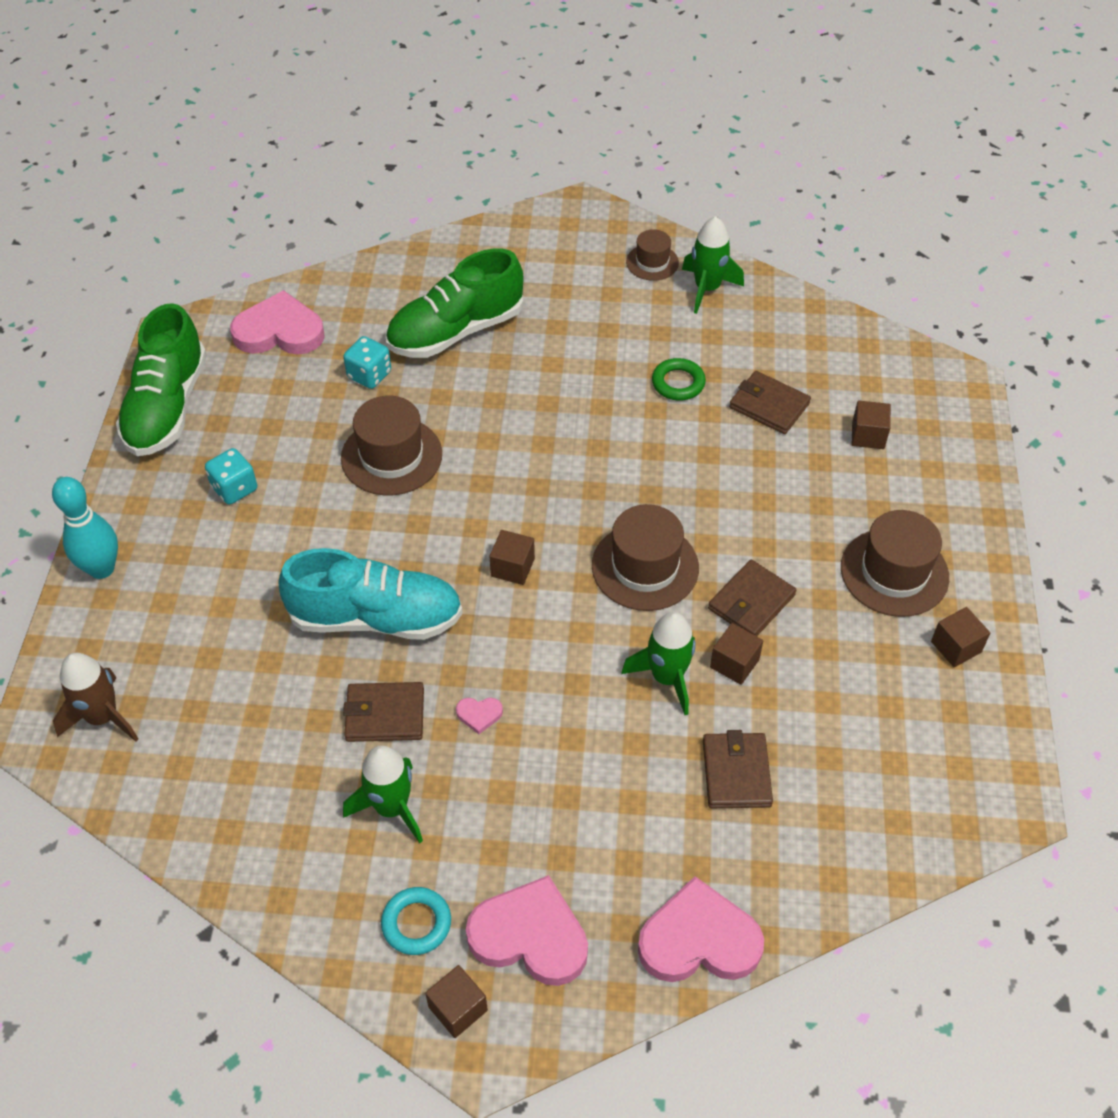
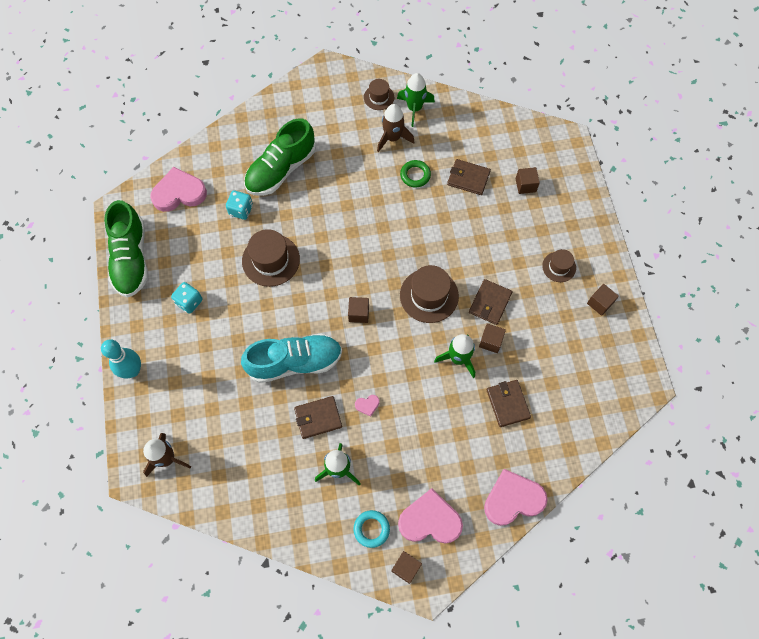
camera: 15 degrees left, 15 degrees up
(657, 323) = (392, 138): none -> brown rocket
(894, 572) = (559, 267): brown hat -> brown hat, size x0.58

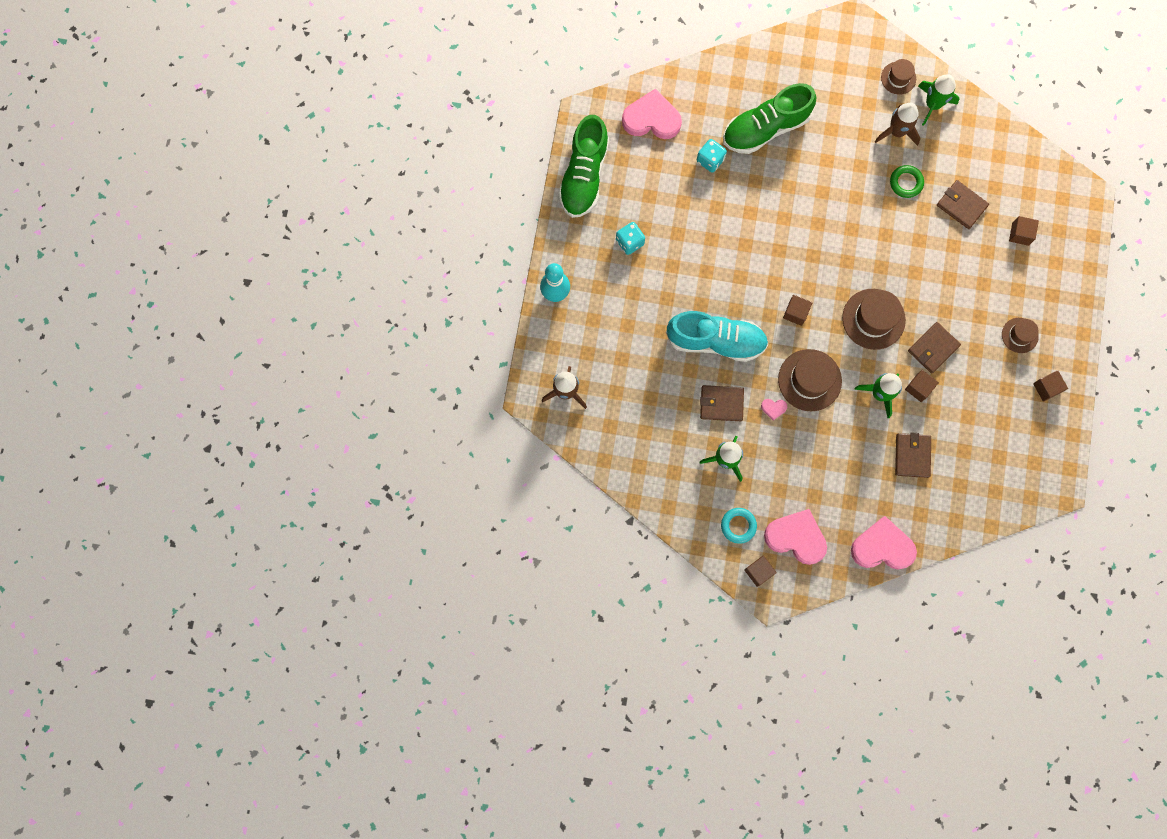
camera: 20 degrees right, 10 degrees up
(271, 260) = (724, 225): brown hat -> brown hat (809, 380)

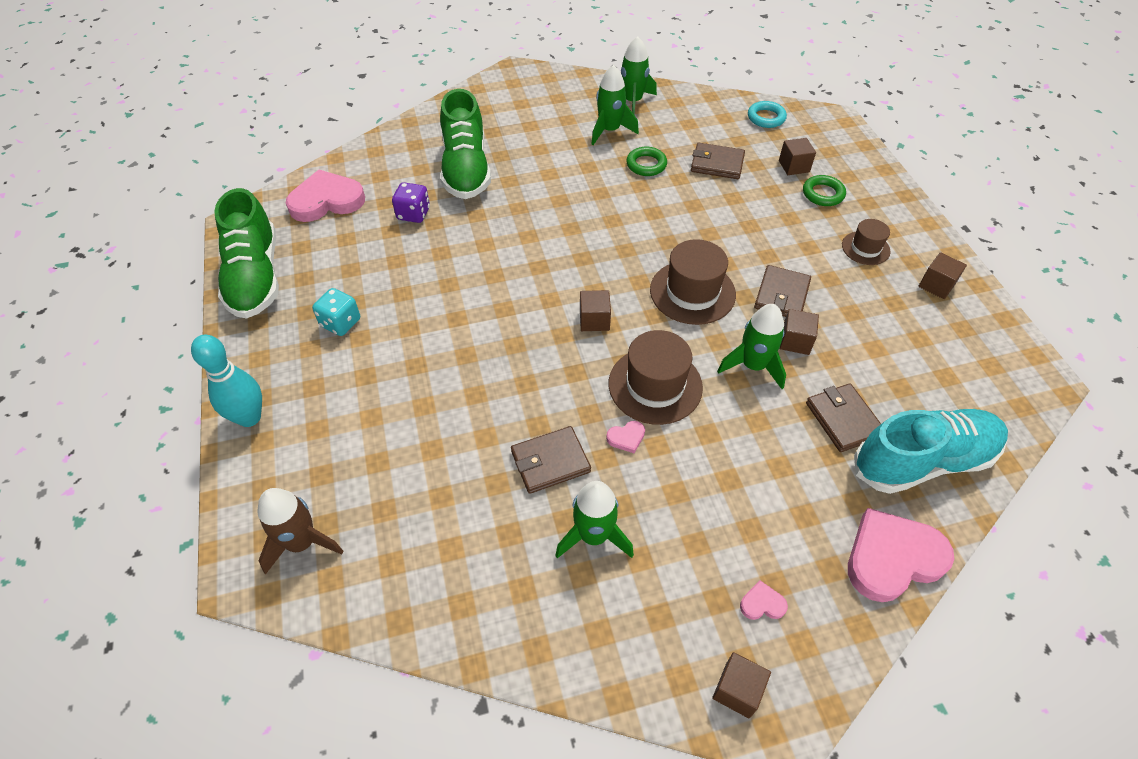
camera: 25 degrees left, 25 degrees down
(710, 160) = (413, 214): turquoise dice -> purple dice
(716, 341) = (505, 388): turquoise shoe -> turquoise shoe (922, 461)
(738, 526) = (664, 627): turquoise ring -> turquoise ring (766, 118)
(766, 128) = (466, 169): green shoe -> green shoe turned 45 degrees counterclockwise
(796, 537) = (762, 603): pink heart -> pink heart, size x0.42
(897, 132) = (610, 131): brown rocket -> green rocket
(898, 78) = (585, 94): brown hat -> none
(1023, 271) = (823, 194): none -> green ring

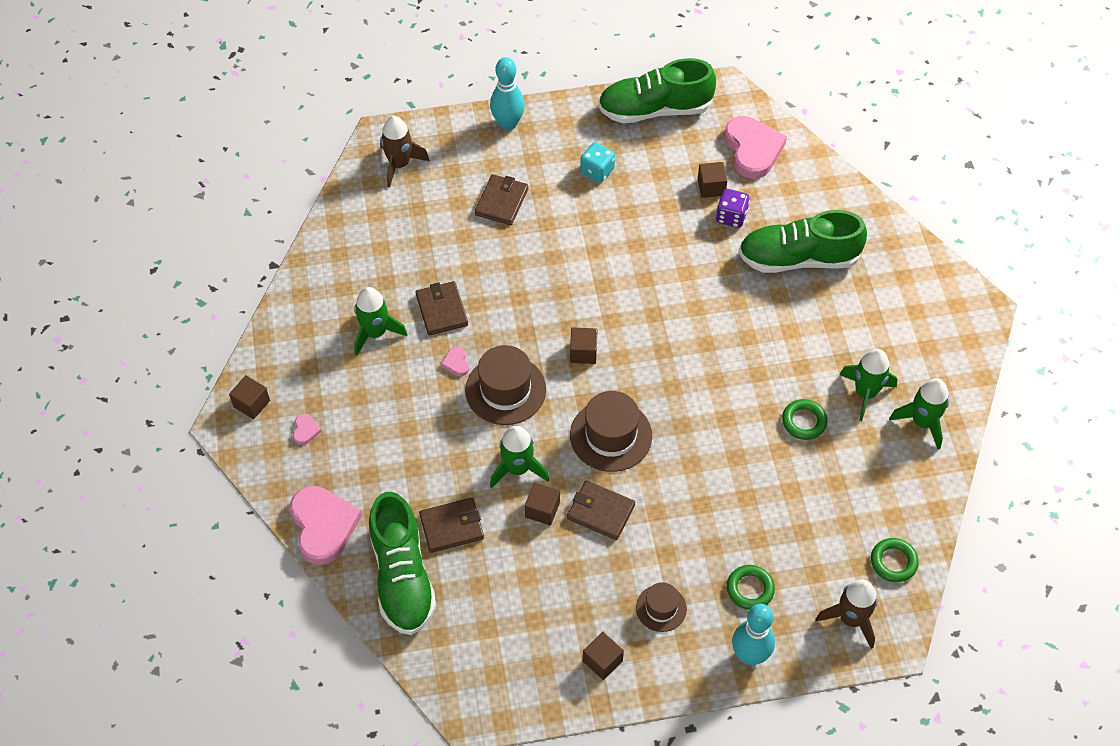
camera: 95 degrees right, 5 degrees up
(717, 164) = (804, 492): brown wallet -> brown wallet (501, 202)
(766, 118) = (893, 562): turquoise ring -> green ring
(794, 166) = (799, 571): brown cube -> brown cube (711, 187)
(825, 139) = (851, 619): none -> brown rocket
(884, 193) = (749, 655): none -> turquoise bowling pin
(922, 461) = (402, 576): turquoise shoe -> green shoe

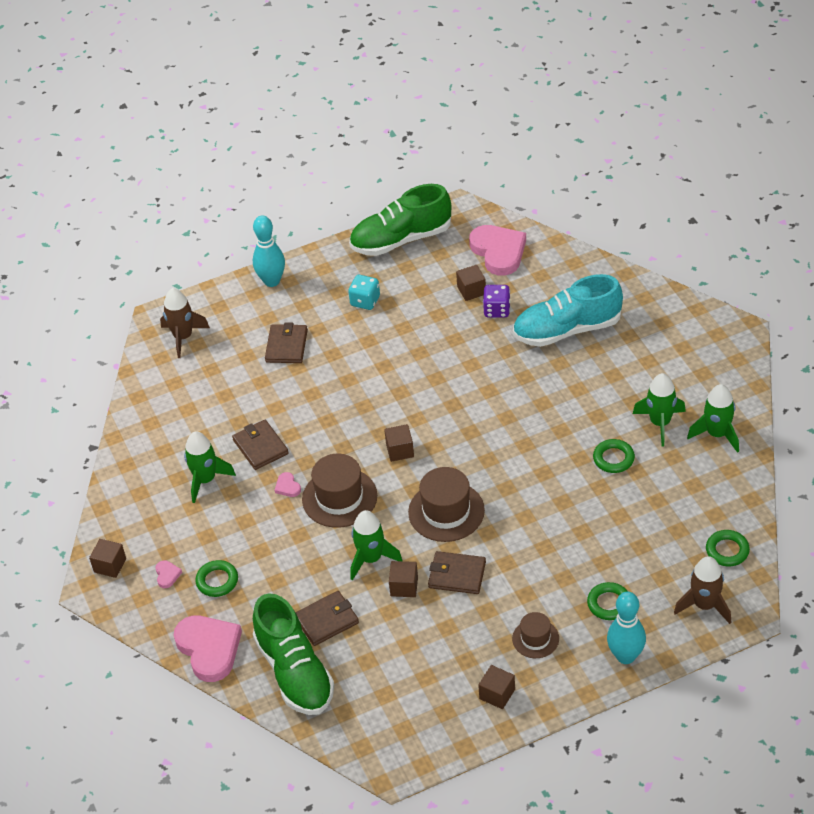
camera: 10 degrees left, 10 degrees down
(354, 451) = (217, 581): none -> green ring
(798, 258) = (567, 330): green shoe -> turquoise shoe

